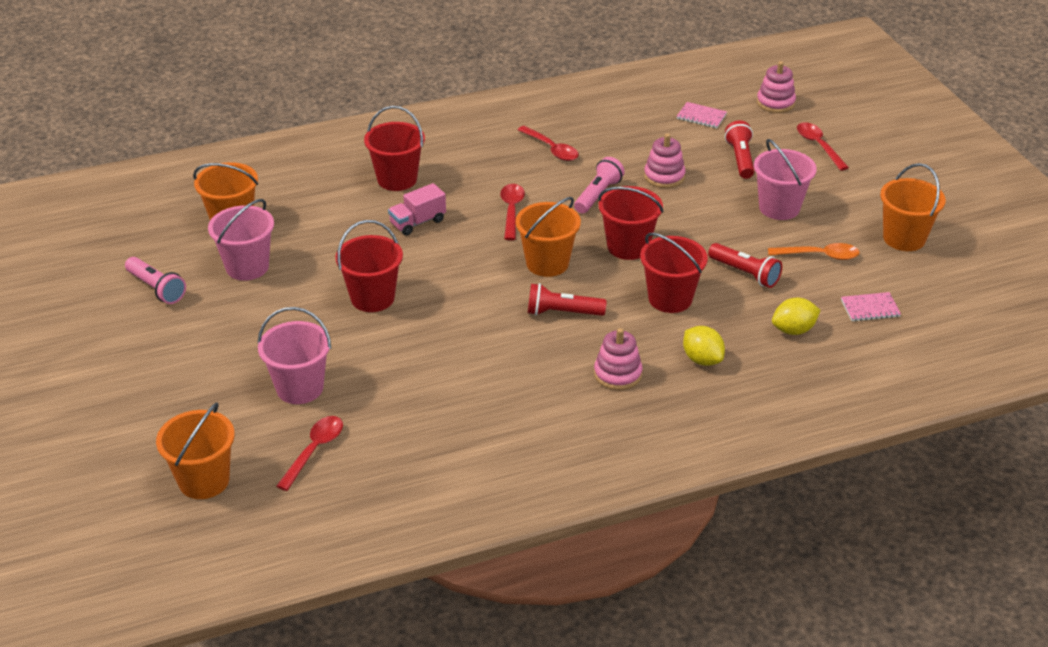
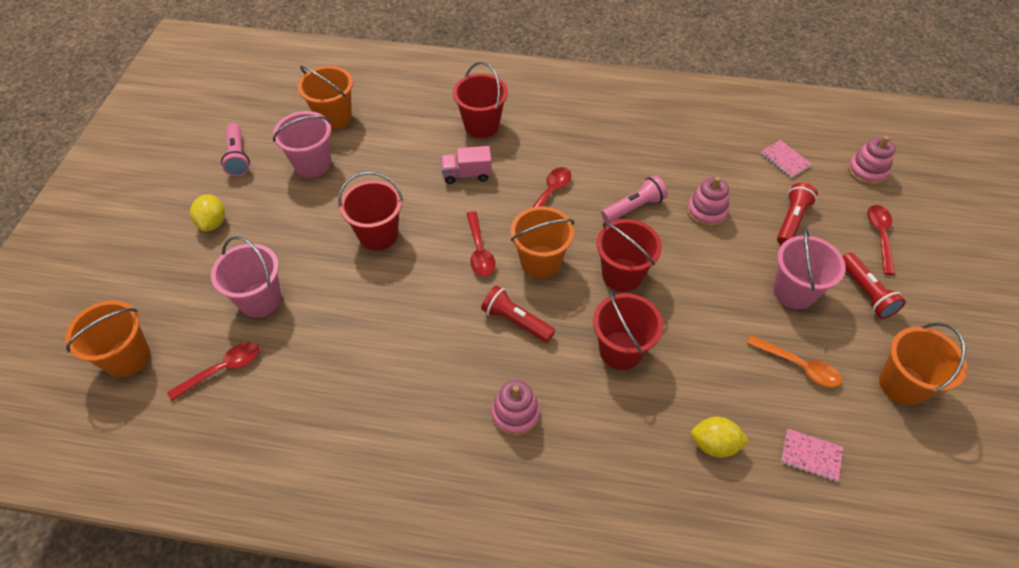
camera: 30 degrees right, 15 degrees up
(551, 149) = (627, 144): red spoon -> red spoon (479, 251)
(702, 359) = (603, 436): yellow lemon -> yellow lemon (213, 223)
(745, 273) = (710, 354): red flashlight -> red flashlight (866, 292)

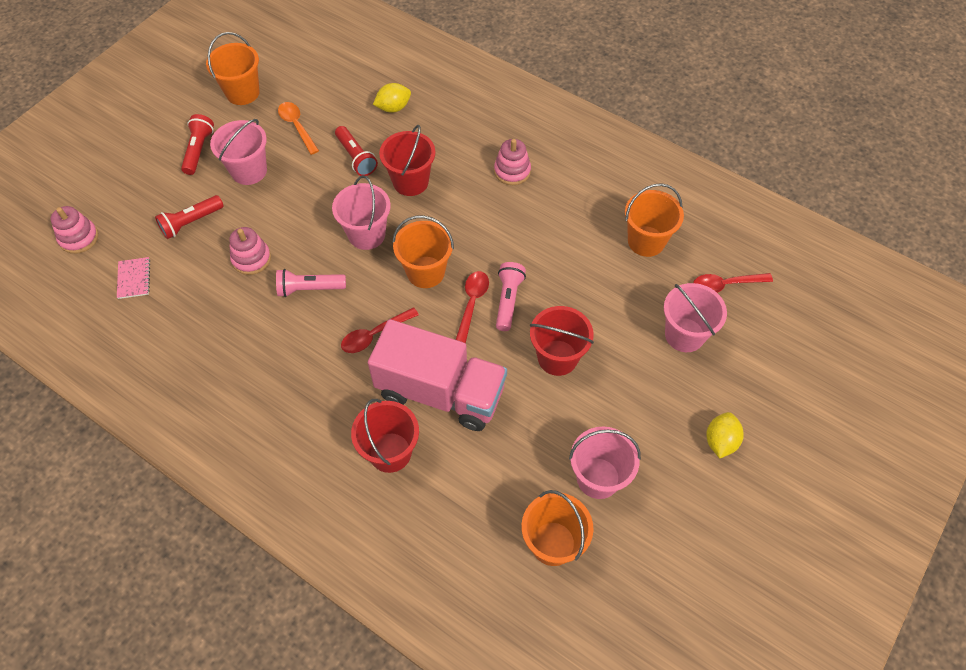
camera: 155 degrees left, 5 degrees up
(127, 357) = (807, 326): orange bucket -> orange bucket (646, 241)
(238, 157) = (682, 527): pink flashlight -> pink flashlight (508, 300)
(467, 174) = (440, 392): pink truck -> pink truck, size x2.24
(516, 321) = (475, 232): red flashlight -> red flashlight (356, 157)
(622, 275) = (367, 234): red bucket -> pink bucket
(714, 444) = (393, 108): yellow lemon -> yellow lemon turned 60 degrees counterclockwise
(811, 456) = (340, 82): pink notebook -> none
(880, 236) = (139, 183): red spoon -> none

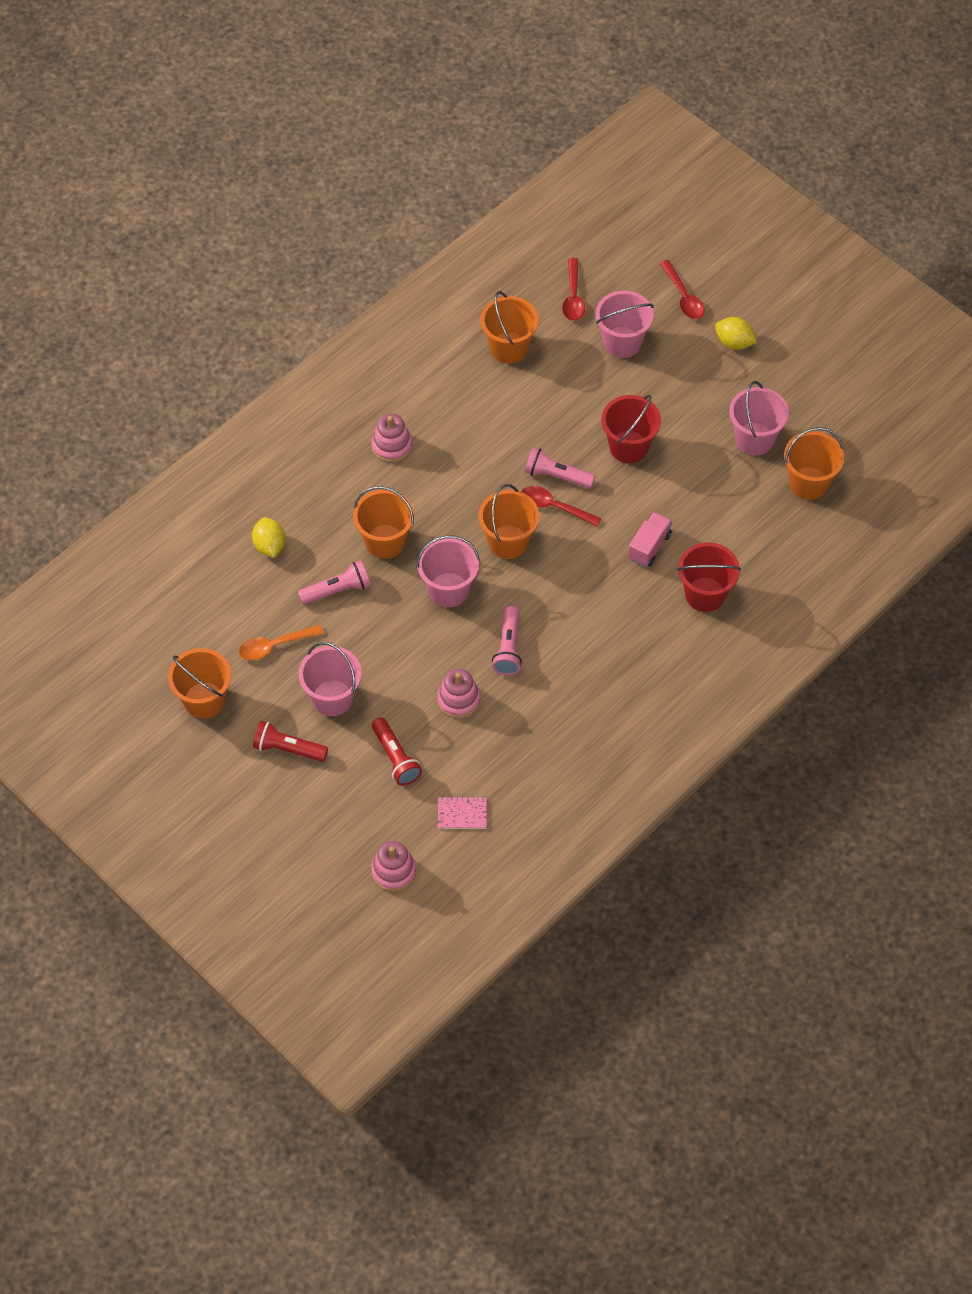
camera: 80 degrees left, 0 degrees up
(356, 157) = (337, 590): red flashlight -> pink flashlight
(374, 335) = (575, 594): red spoon -> red spoon (683, 297)
(410, 182) = (385, 541): red bucket -> orange bucket
(440, 392) = (649, 546): pink truck -> pink truck, size x0.45

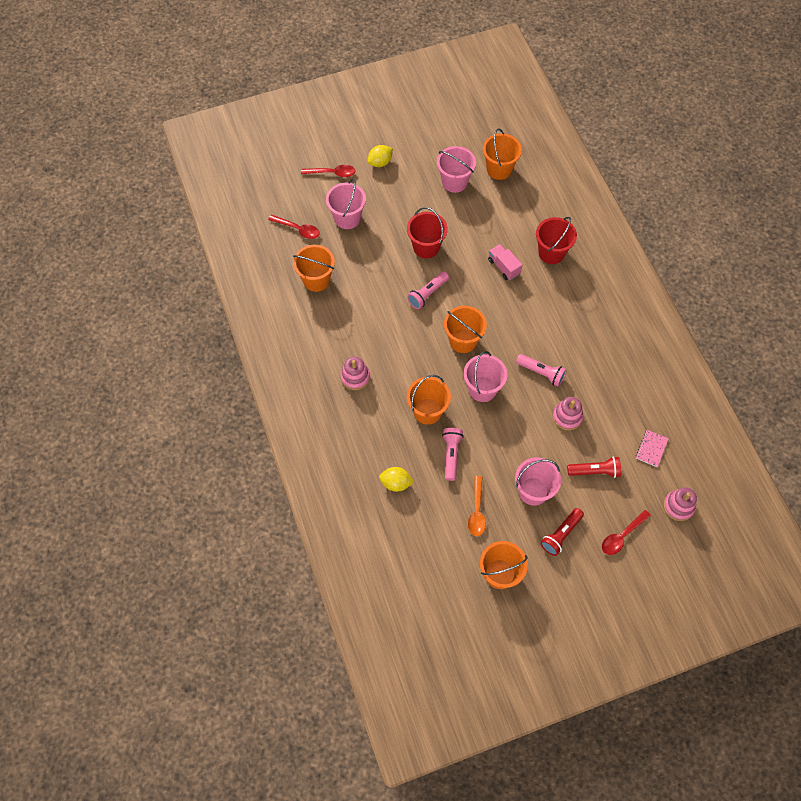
camera: 65 degrees left, 5 degrees up
(554, 507) = (450, 305): red spoon -> red spoon (622, 536)

